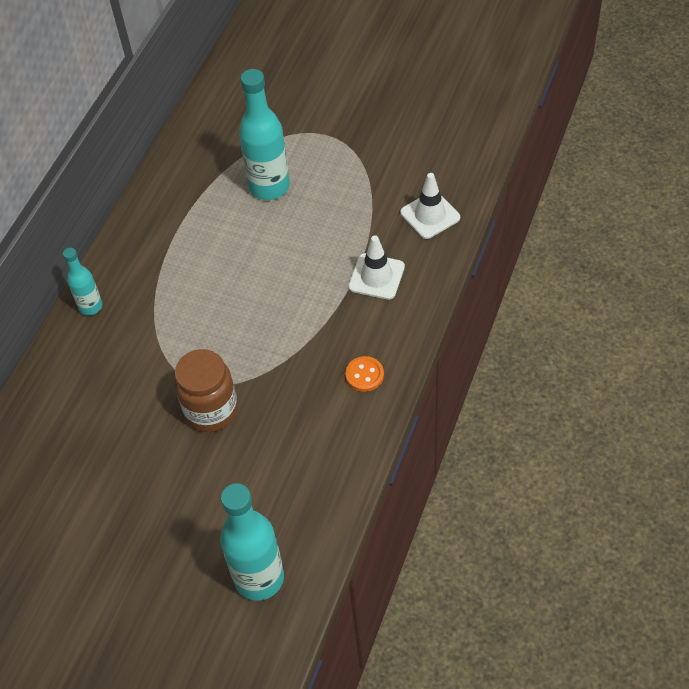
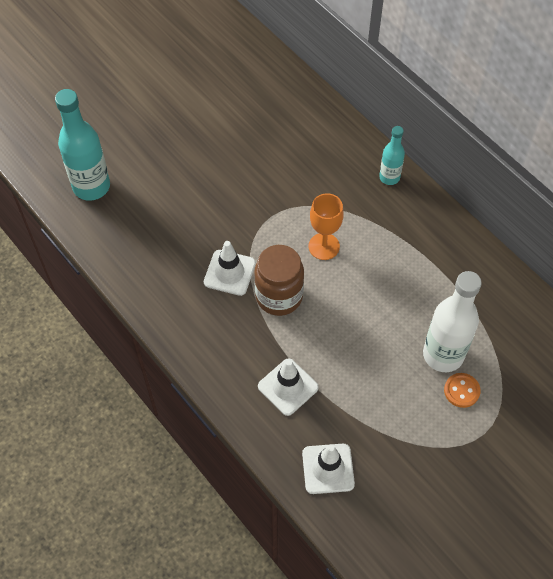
camera: 115 degrees right, 5 degrees up
(208, 321) = (324, 246): none -> orange goblet
(211, 410) = (240, 214): brown jar -> brown jar (279, 296)
(269, 187) = (443, 355): turquoise bottle -> white bottle
(287, 382) = (229, 273): none -> white traffic cone
(364, 375) = (199, 327): orange button -> orange button (461, 391)

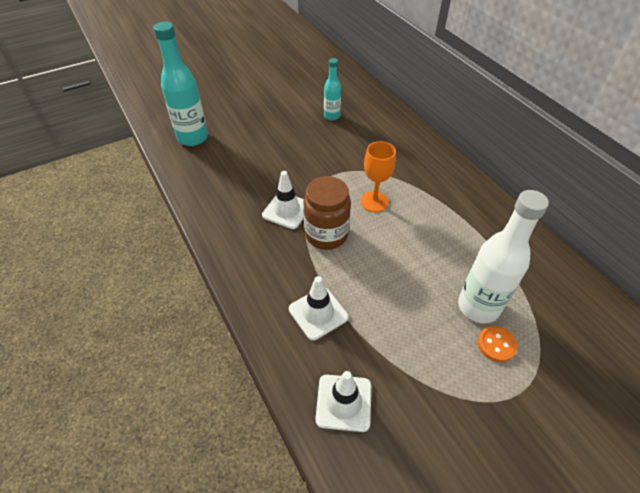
camera: 10 degrees right, 10 degrees down
(389, 177) = (439, 160): turquoise bottle -> turquoise bottle (332, 116)

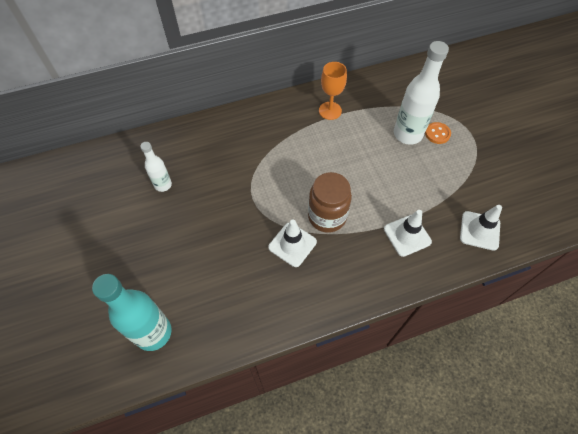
camera: 80 degrees left, 10 degrees up
(332, 116) = (163, 185): turquoise bottle -> white bottle
(374, 202) = (295, 173): orange goblet -> orange goblet (330, 111)

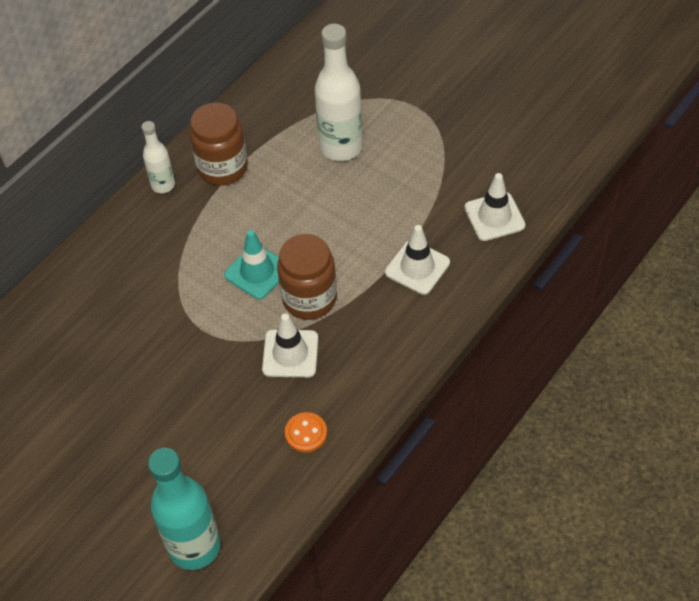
camera: 30 degrees left, 5 degrees down
(163, 185) = (69, 378): white bottle -> white bottle (163, 185)
(307, 182) = (257, 272): none -> turquoise traffic cone
(330, 111) = (222, 168): orange goblet -> brown jar
(437, 134) = (376, 128): orange button -> orange button (306, 433)

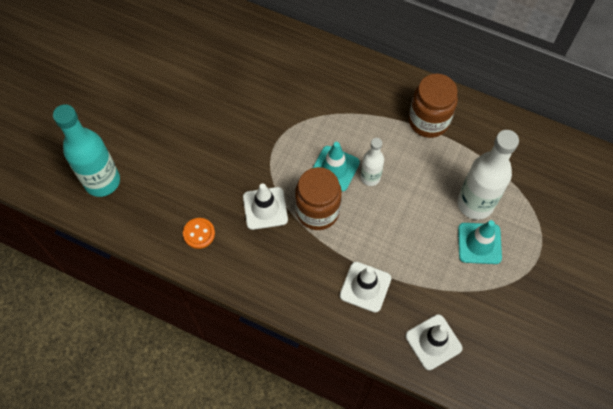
camera: 75 degrees right, 10 degrees up
(163, 185) = (400, 84): white bottle -> white bottle (370, 177)
(389, 153) = (479, 243): none -> turquoise traffic cone

